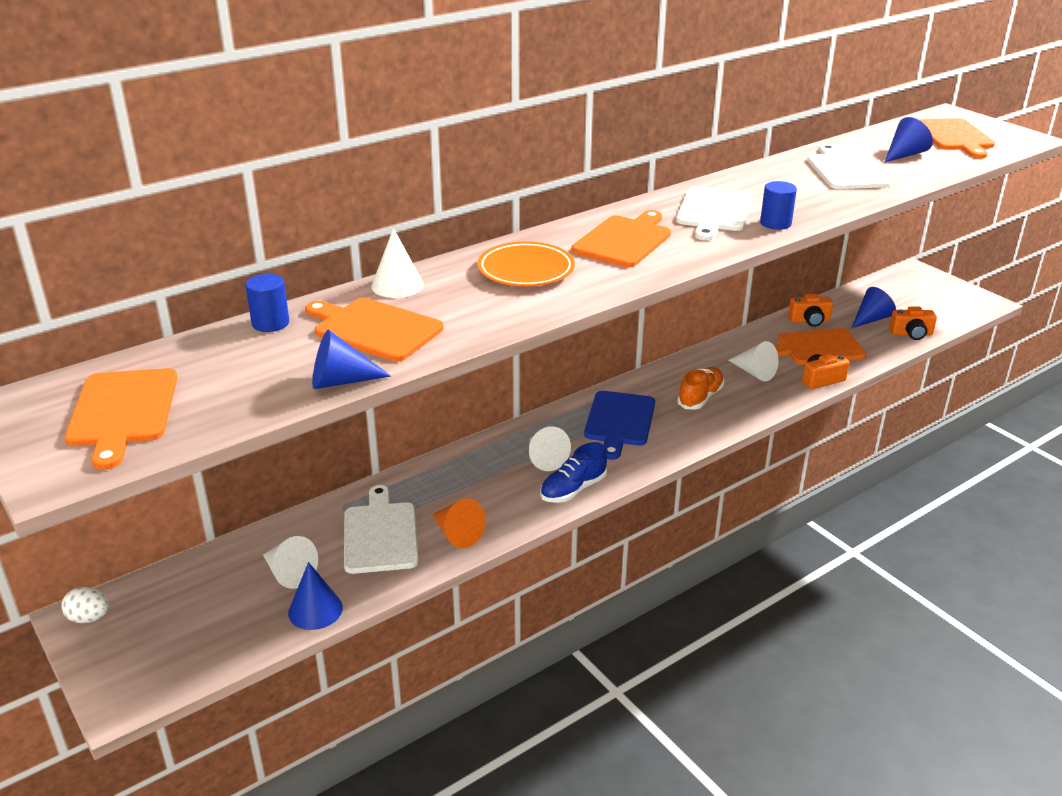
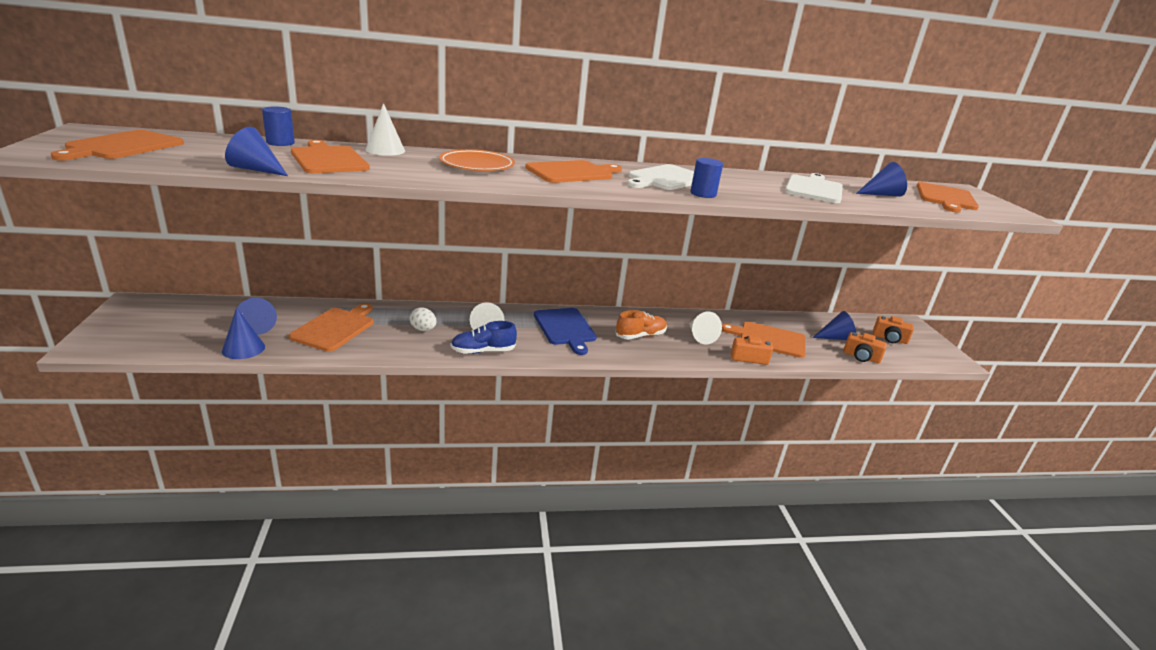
camera: 25 degrees right, 5 degrees down
(89, 618) = (135, 305): white egg -> white egg (423, 329)
(289, 573) = (259, 326): white cone -> blue cone
(380, 534) = (335, 328): white cutting board -> orange cutting board
(457, 534) = (378, 345): orange cone -> none
(619, 421) = (565, 328): blue cutting board -> blue cutting board turned 60 degrees counterclockwise
(809, 321) = (782, 323): orange camera -> orange camera (889, 339)

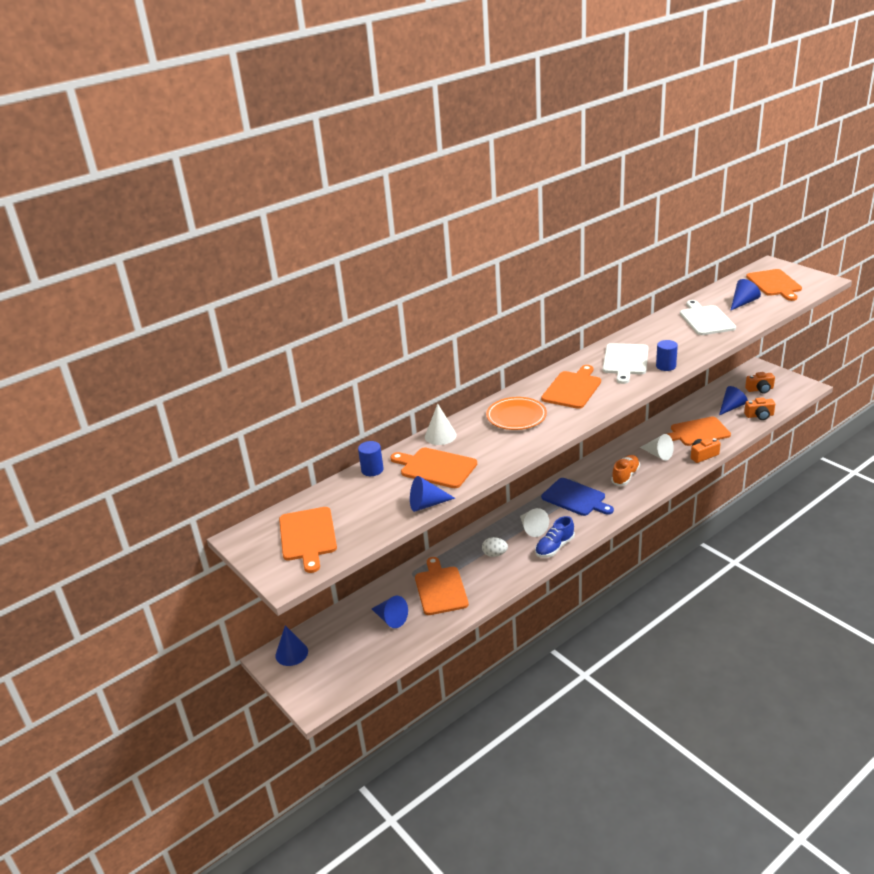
camera: 25 degrees left, 5 degrees up
(243, 348) = (413, 640): blue cone -> blue cone (291, 653)

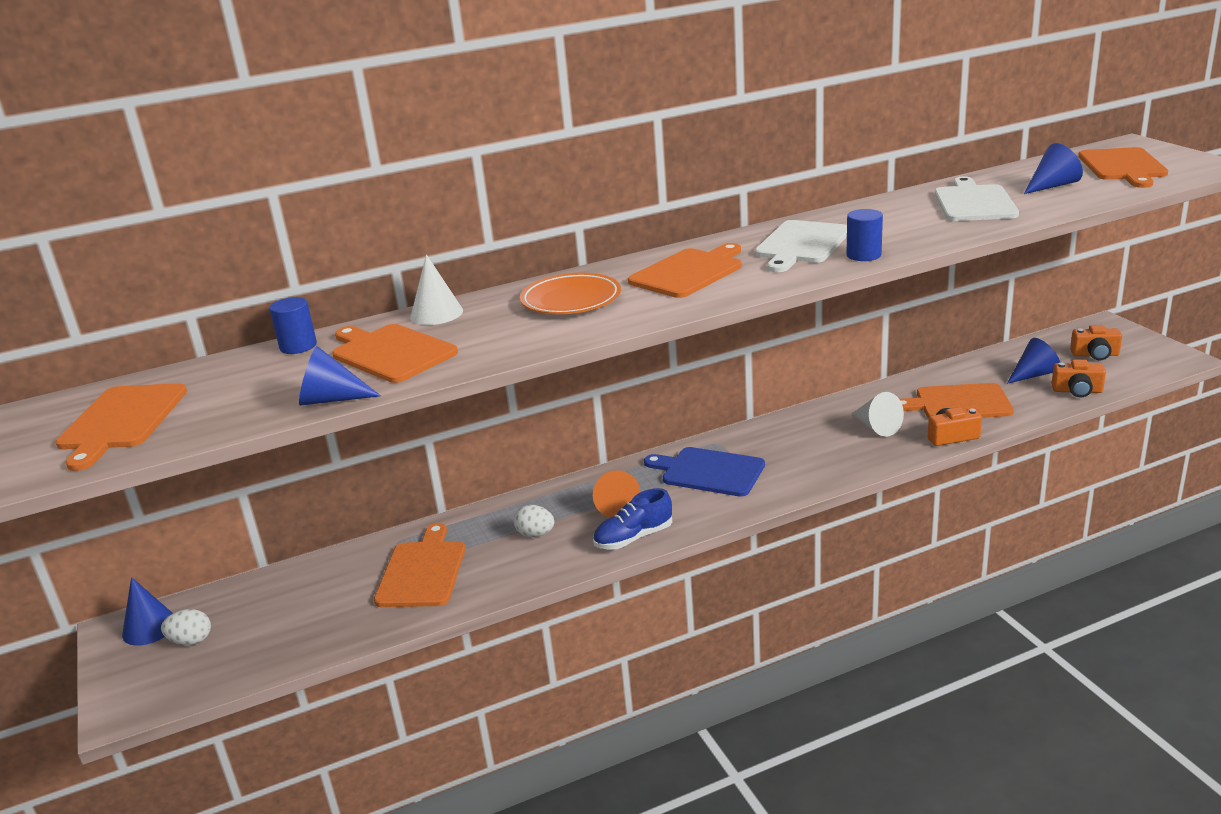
camera: 15 degrees right, 5 degrees down
(325, 656) = (191, 641): none -> white egg
(391, 619) = (321, 603): blue cone -> none
(532, 528) = (615, 505): white cone -> orange cone
(575, 498) = (709, 472): blue cutting board -> blue cutting board turned 150 degrees clockwise
(625, 476) = (806, 451): orange shoe -> none

